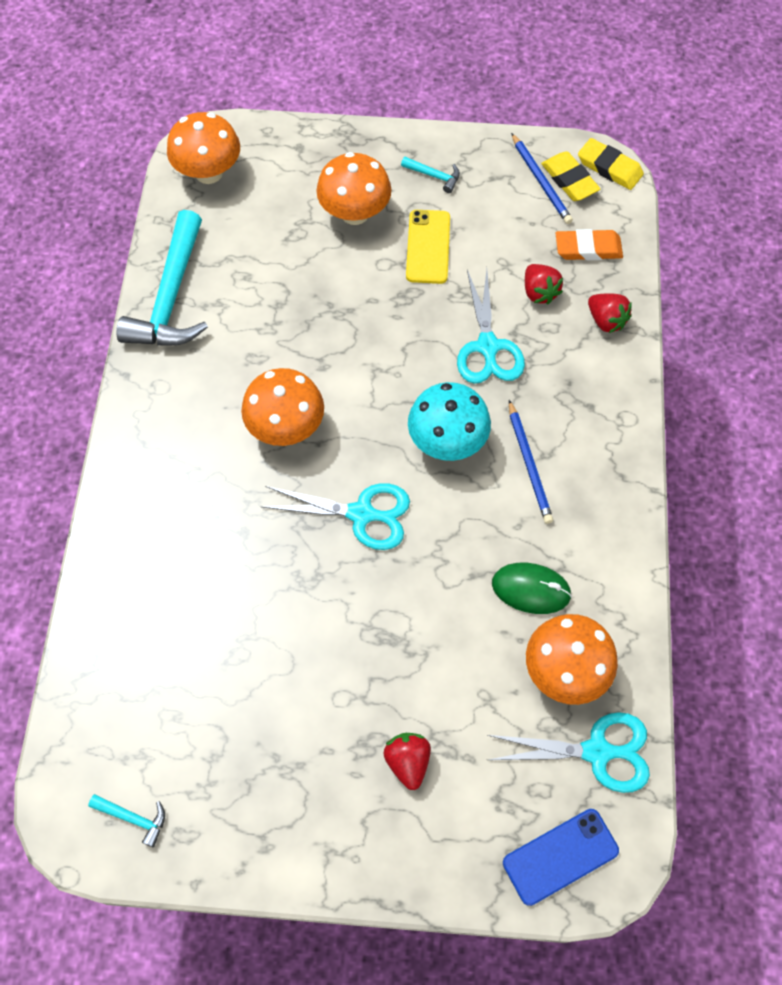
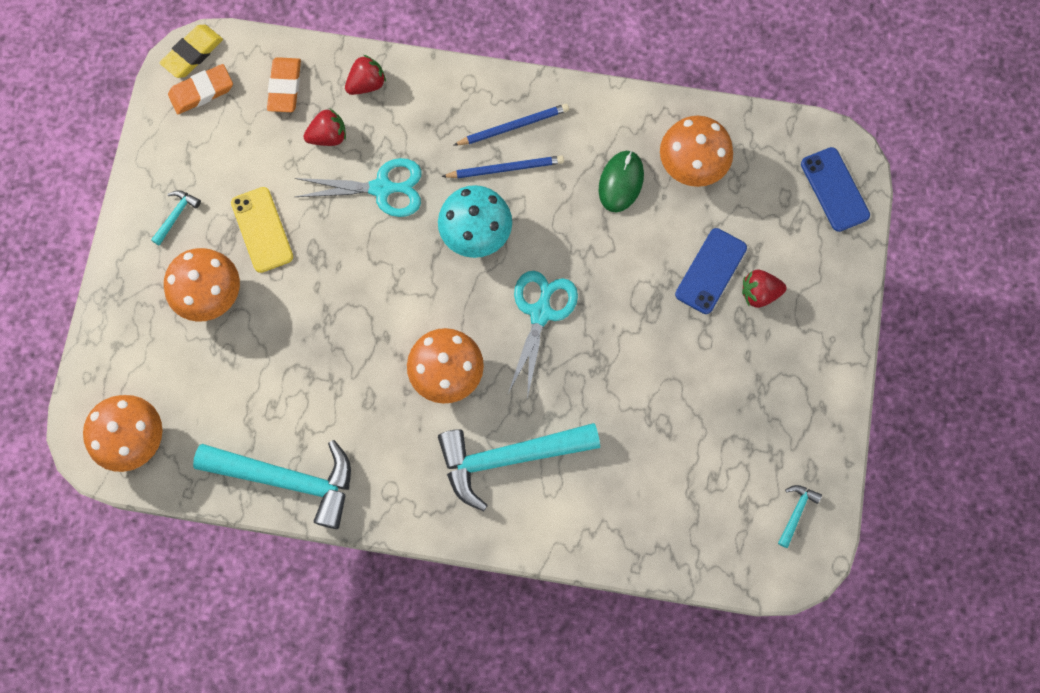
camera: 85 degrees left, 10 degrees up
(196, 494) = (508, 458): none -> turquoise hammer
(428, 247) = (262, 230): yellow phone -> yellow phone turned 60 degrees clockwise
(430, 700) = (711, 271): none -> blue phone
(541, 181) = (199, 117): blue pencil -> blue pencil (513, 126)
(569, 180) = (201, 91): yellow eraser -> orange eraser
(596, 752) = (757, 152): turquoise scissors -> none

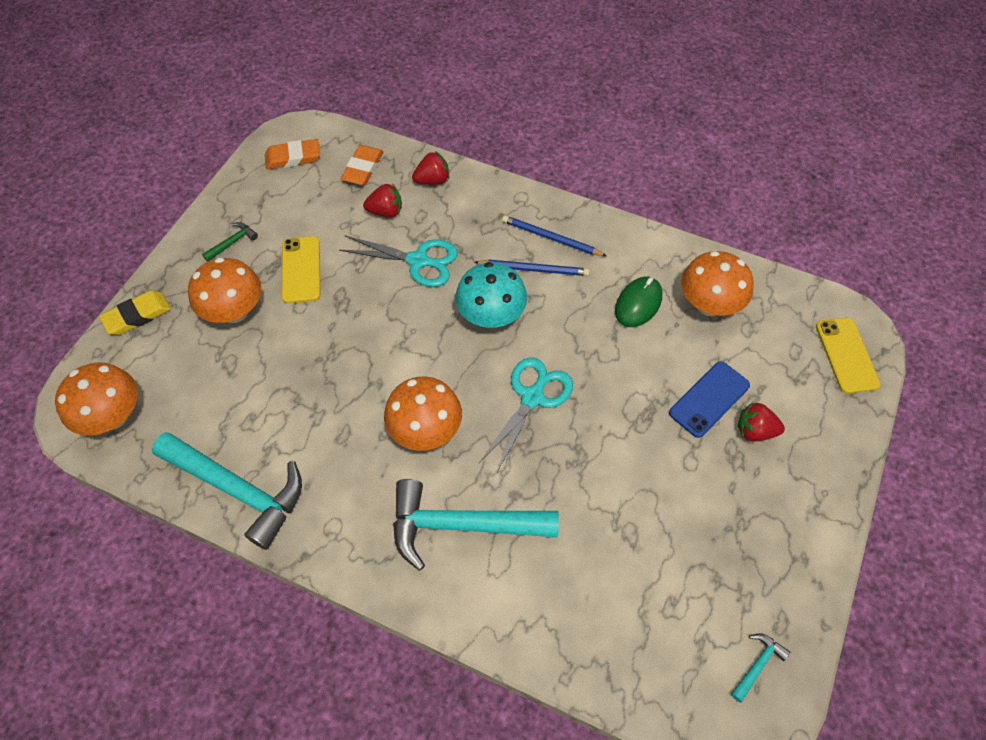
camera: 15 degrees right, 15 degrees down
(176, 215) = (233, 242): turquoise hammer -> green hammer
(192, 53) = (297, 130): yellow eraser -> yellow eraser (137, 315)
(513, 126) = (551, 238): blue pencil -> blue pencil turned 150 degrees counterclockwise
(834, 189) = (846, 355): blue phone -> yellow phone

